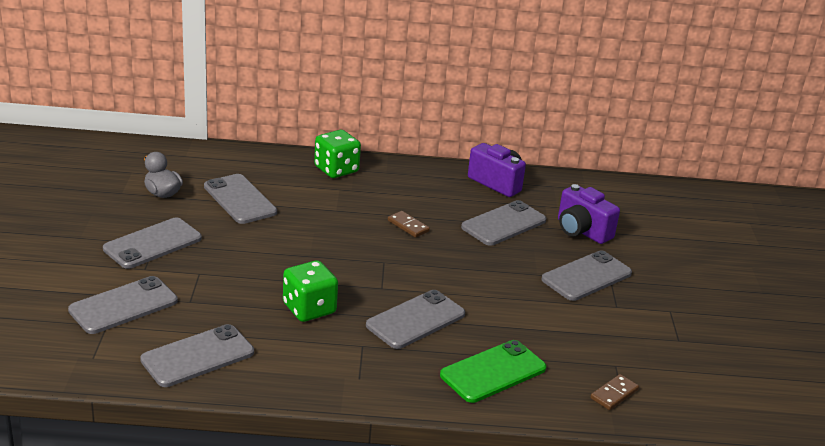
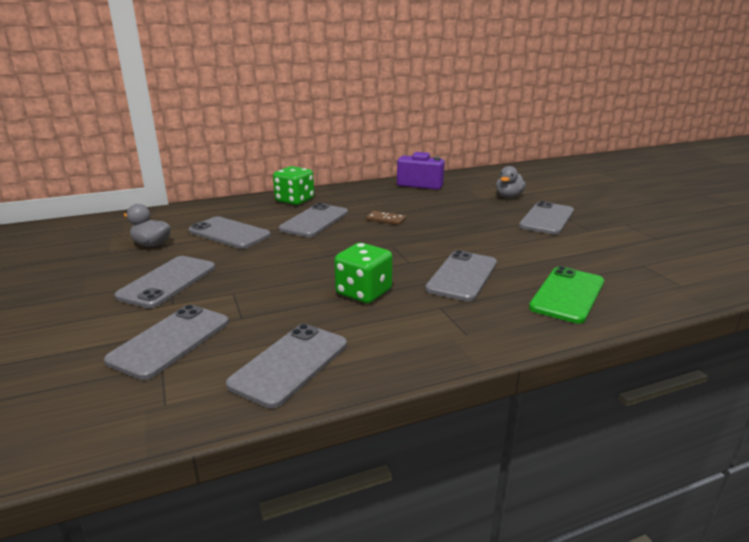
camera: 20 degrees left, 5 degrees down
(504, 224) = (453, 204): grey phone -> grey phone (314, 221)
(581, 231) = (509, 196): purple camera -> grey duck
(614, 394) = (671, 283): brown domino -> none

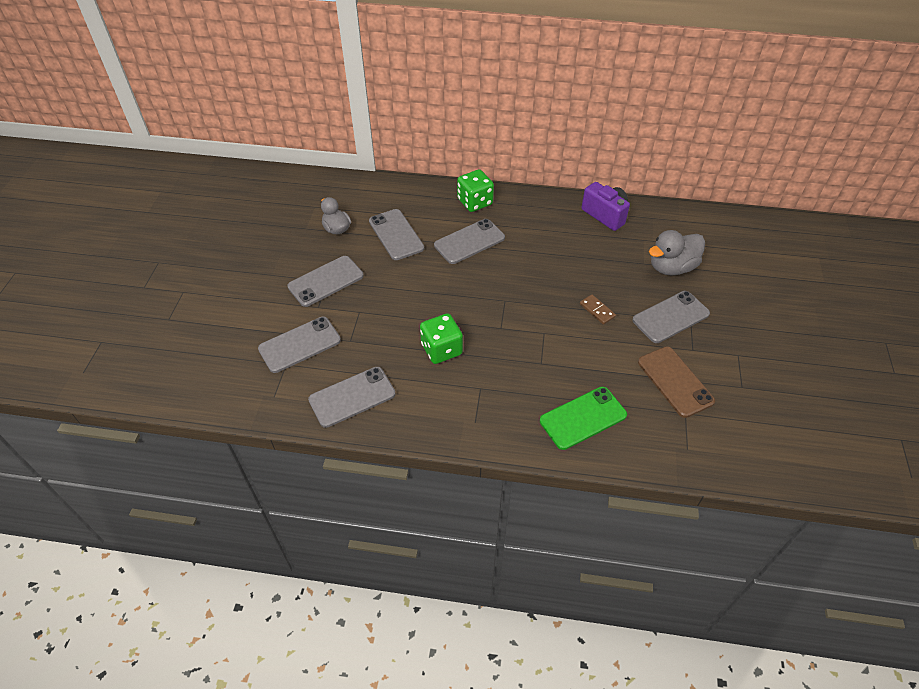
camera: 30 degrees right, 25 degrees up
(386, 220) = (528, 262): brown domino -> brown domino (597, 310)
(462, 276) = (525, 362): grey phone -> none
(509, 196) = (671, 267): grey duck -> grey duck, size x1.51
(605, 250) = (675, 381): none -> brown phone

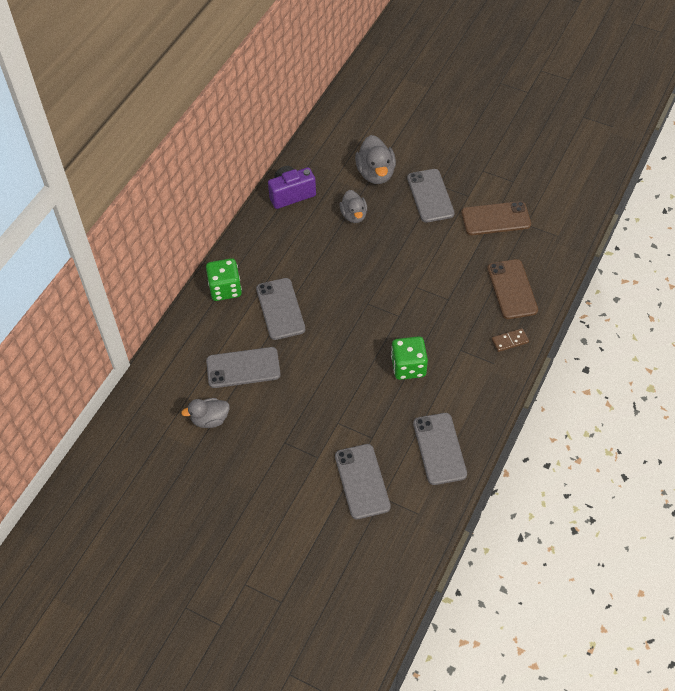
camera: 70 degrees left, 5 degrees up
(326, 281) = (284, 444): grey phone -> none
(583, 418) = (512, 289): green phone -> brown phone
(597, 310) = (405, 241): brown domino -> brown domino (510, 341)
(607, 264) = (354, 215): none -> grey duck

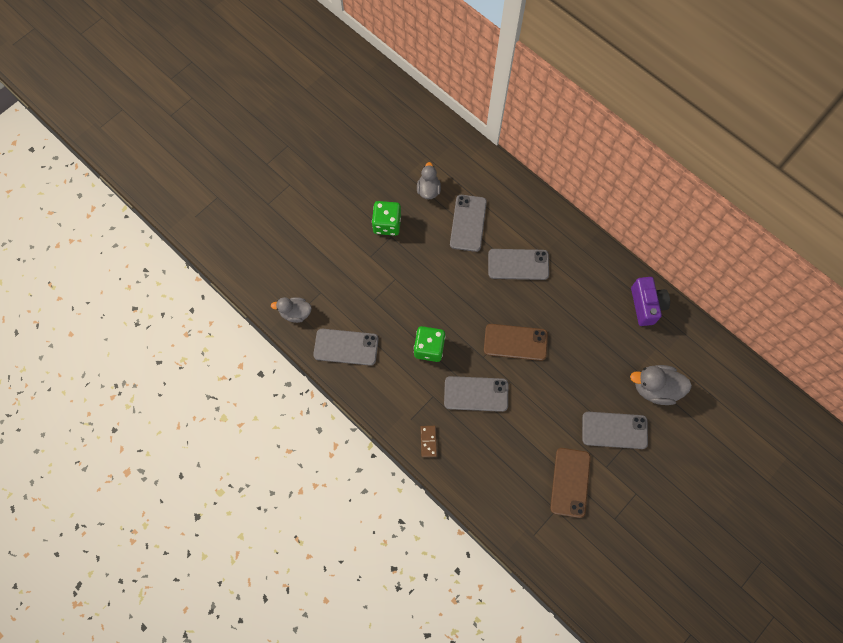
camera: 105 degrees right, 15 degrees up
(225, 289) = (551, 227): green dice -> green dice (387, 224)
(354, 215) = (607, 353): grey duck -> grey duck (295, 313)
(362, 481) = (338, 282): grey phone -> grey phone (476, 394)
(512, 289) = (483, 465): brown phone -> brown phone (515, 342)

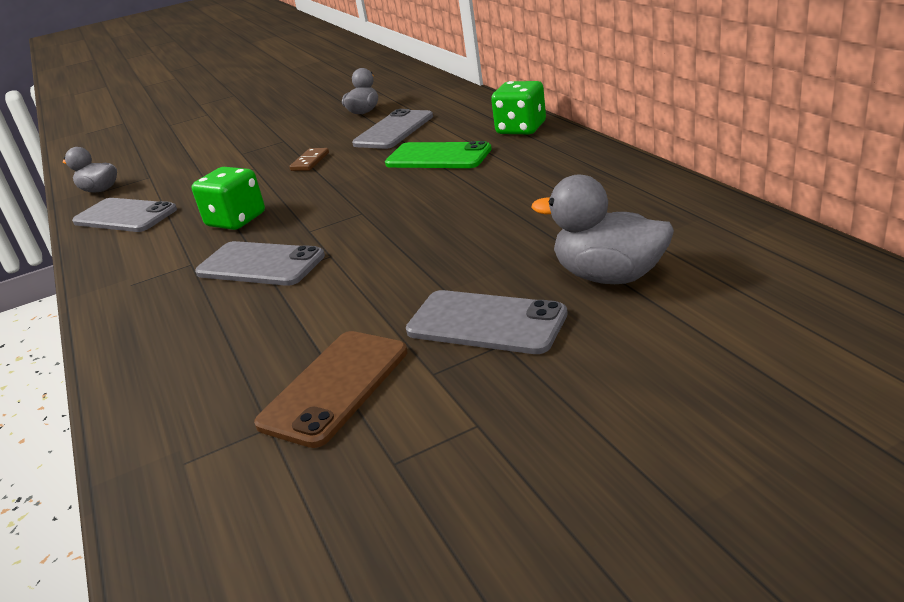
camera: 25 degrees right, 40 degrees down
(387, 224) = (288, 133): green dice -> green dice (521, 129)
(428, 441) = (129, 309): brown domino -> brown domino (310, 162)
(515, 342) = (374, 219): brown phone -> none
(518, 264) = (438, 157): grey phone -> green phone
(646, 305) = (636, 190): purple camera -> none

